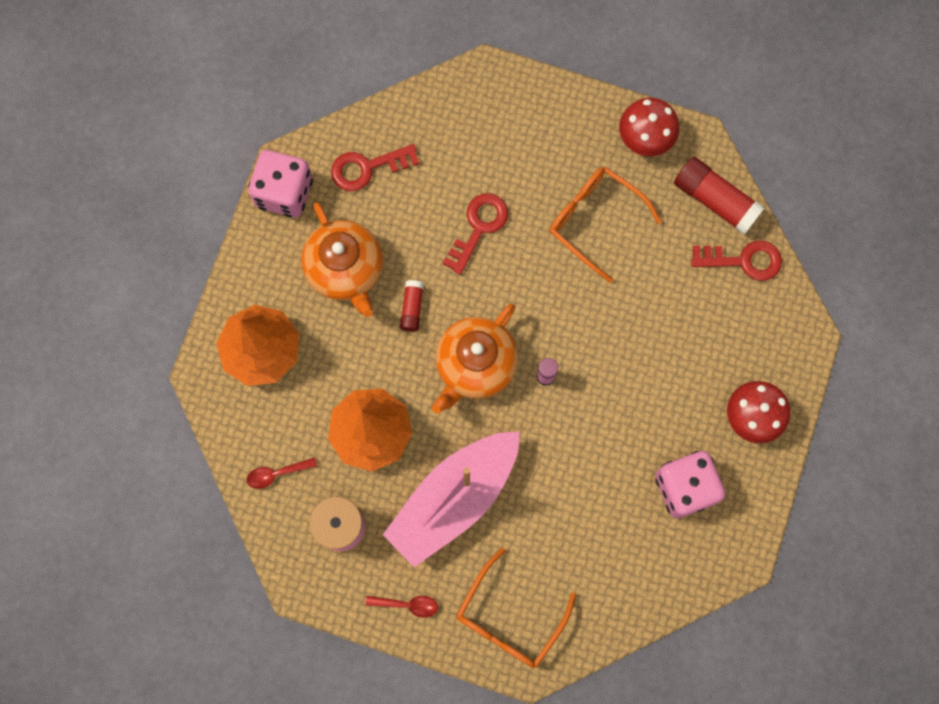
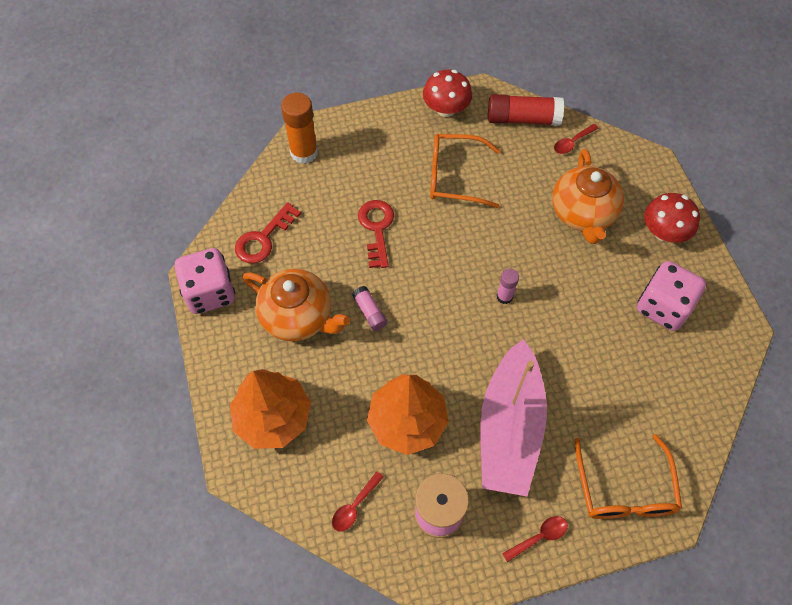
camera: 35 degrees left, 15 degrees down
(412, 308) = (369, 312): red glue stick -> pink glue stick
(468, 96) = (304, 152): none -> orange glue stick
(475, 365) = (448, 322): orange teapot -> orange teapot (583, 214)
(743, 260) = (572, 142): red key -> red spoon

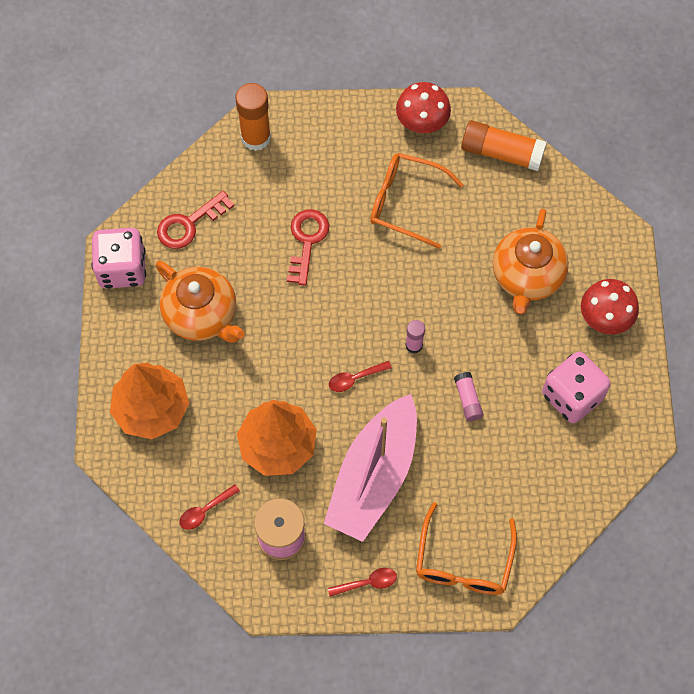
camera: 15 degrees right, 5 degrees up
(369, 312) = (273, 328): pink glue stick -> pink glue stick (468, 400)
(522, 119) = (501, 153): red glue stick -> orange glue stick
(572, 142) = (545, 193): red spoon -> red spoon (355, 378)

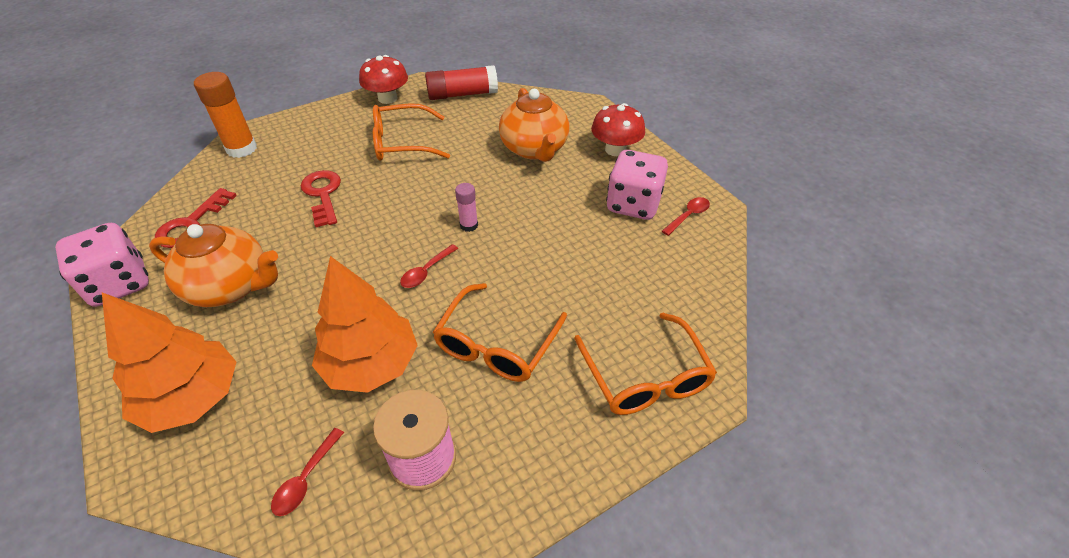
camera: 30 degrees left, 20 degrees down
(367, 583) = (557, 455): red spoon -> red spoon (688, 216)
(373, 477) = (496, 344): pink boat -> orange glasses
(468, 400) = (546, 243): pink glue stick -> none
(501, 153) = (462, 94): orange glue stick -> red glue stick

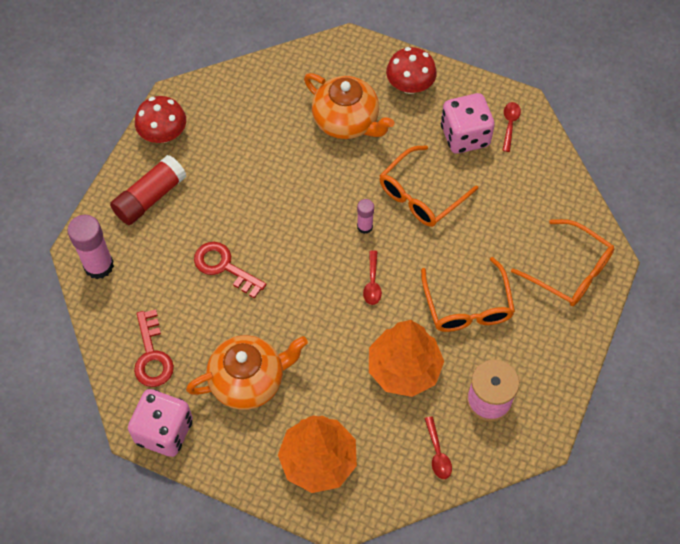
camera: 35 degrees left, 15 degrees up
(241, 149) = (99, 265): orange glue stick -> pink glue stick
(402, 143) = (232, 177): orange glasses -> orange glasses (421, 195)
(462, 94) = (227, 91): red glue stick -> red glue stick (150, 197)

